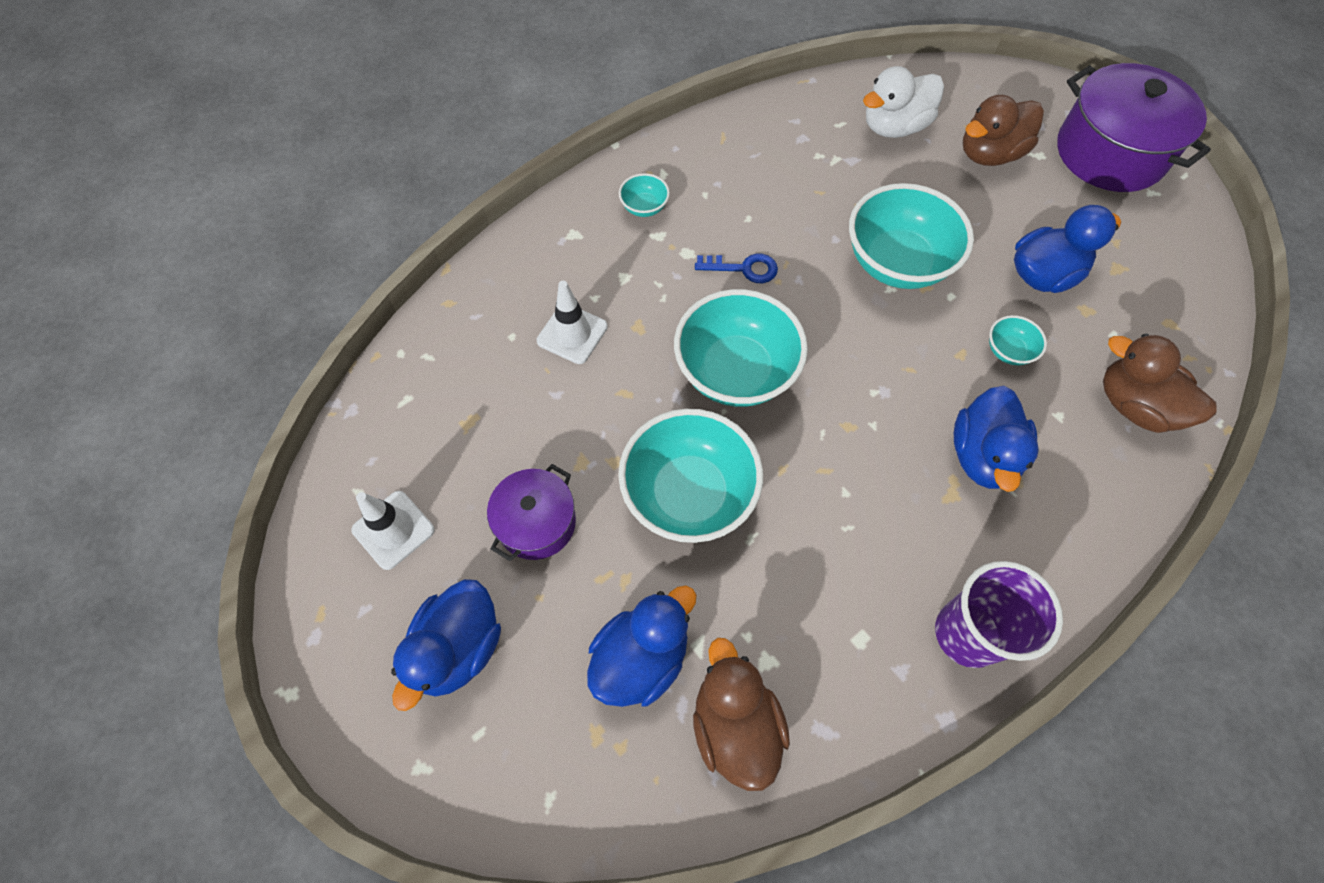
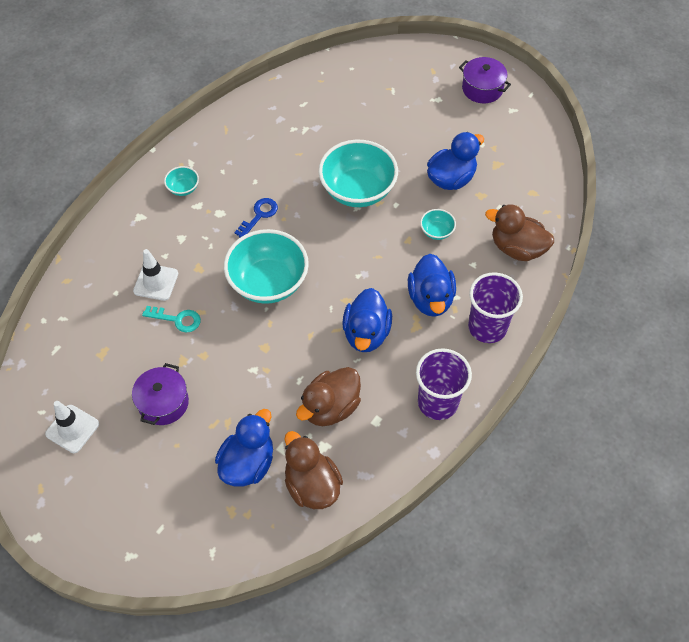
camera: 15 degrees left, 5 degrees down
(458, 648) = (134, 486): blue duck -> blue duck (366, 333)
(589, 397) = (177, 319): none -> turquoise key
(689, 494) = (255, 363): turquoise bowl -> none
(744, 268) = (259, 215): blue key -> blue key turned 45 degrees counterclockwise
(894, 127) = (340, 99): white duck -> none
(989, 154) = (405, 105): brown duck -> brown duck (330, 407)
(1068, 525) = (487, 327): none -> purple cup
(1110, 153) = (482, 89): purple pot -> purple pot, size x0.57

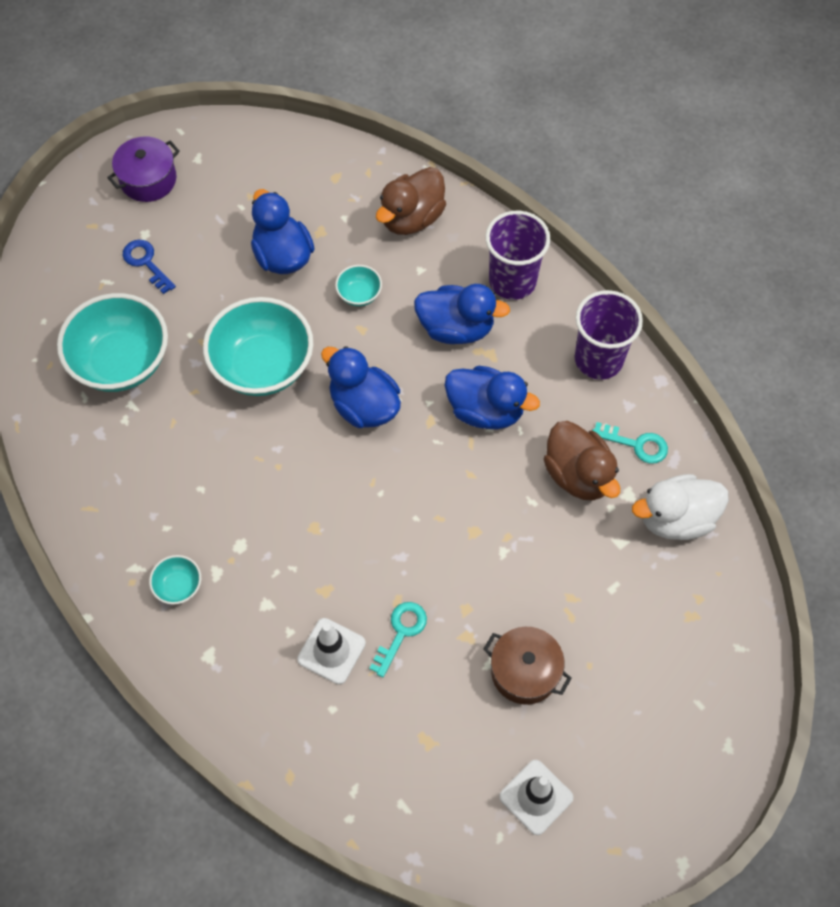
camera: 75 degrees left, 5 degrees up
(163, 403) = (525, 671): purple pot -> brown pot
(248, 463) = (632, 584): blue duck -> blue duck (364, 406)
(259, 215) = (262, 495): blue key -> blue key (146, 263)
(268, 282) = (376, 506): turquoise bowl -> turquoise bowl (121, 362)
(312, 485) = (676, 518): brown duck -> white duck
(369, 444) = (636, 444): none -> turquoise key

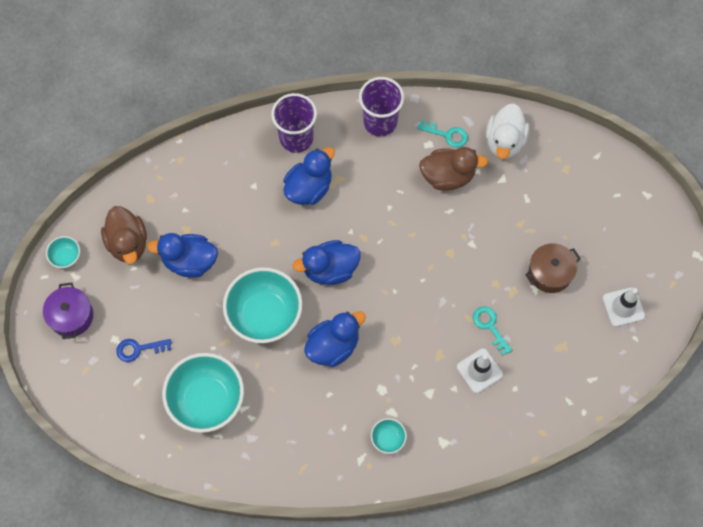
camera: 60 degrees left, 5 degrees up
(359, 294) = (249, 231): turquoise bowl -> turquoise bowl (66, 257)
(411, 218) = (212, 170): brown duck -> brown duck (128, 243)
(485, 410) = (375, 203): blue duck -> blue duck (333, 346)
(636, 444) = (447, 135): turquoise key -> turquoise key turned 60 degrees clockwise

